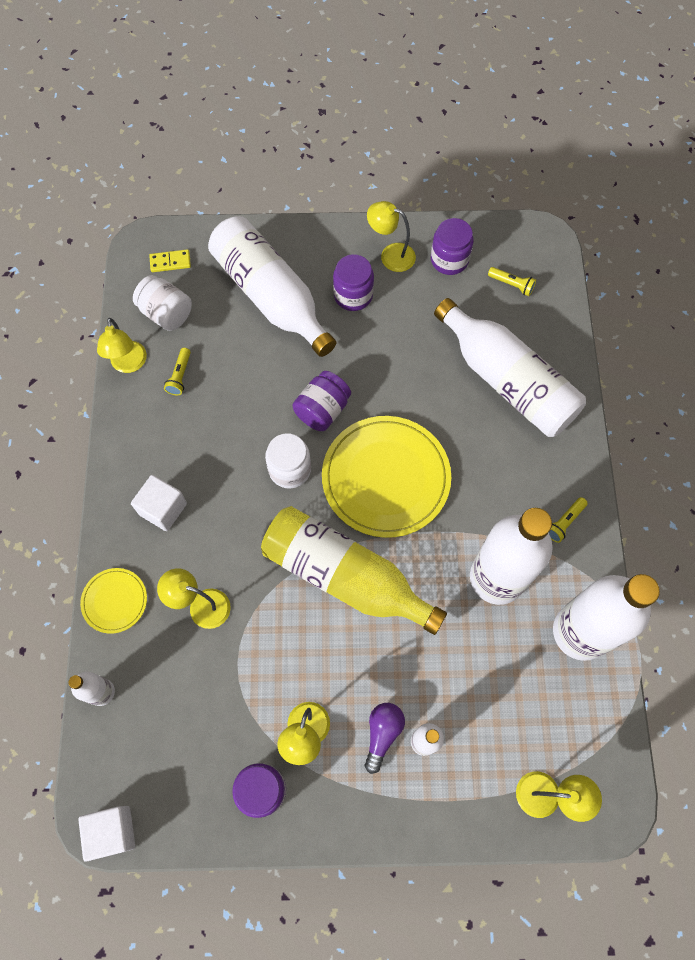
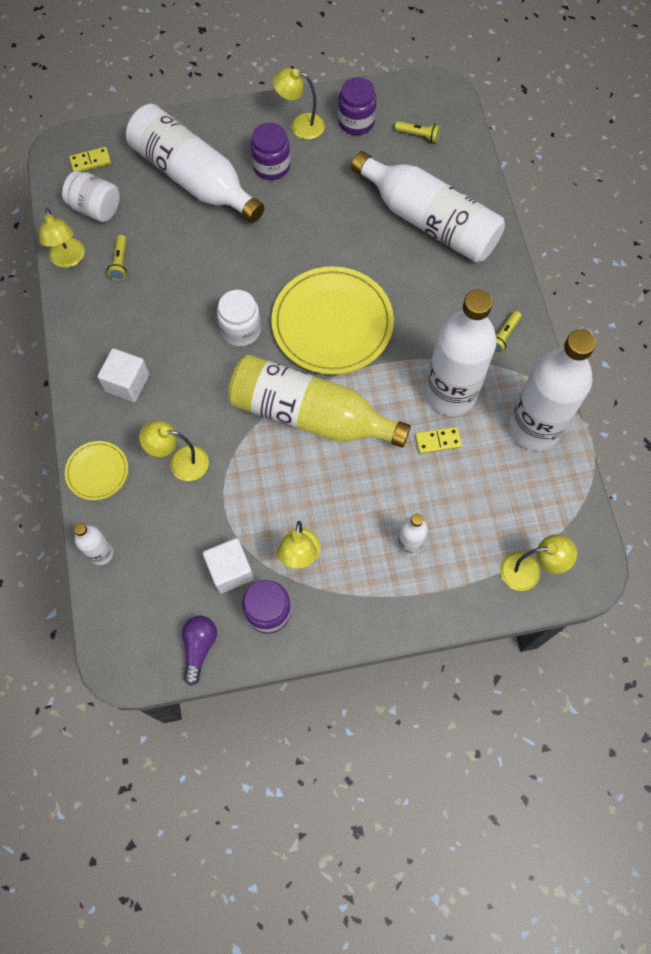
camera: 10 degrees left, 0 degrees up
(112, 831) = (135, 671): white cube -> white cube (230, 570)
(322, 410) = (261, 272): purple jar -> none
(382, 734) = (370, 544): purple light bulb -> purple light bulb (199, 647)
(474, 629) = (438, 441): none -> yellow domino

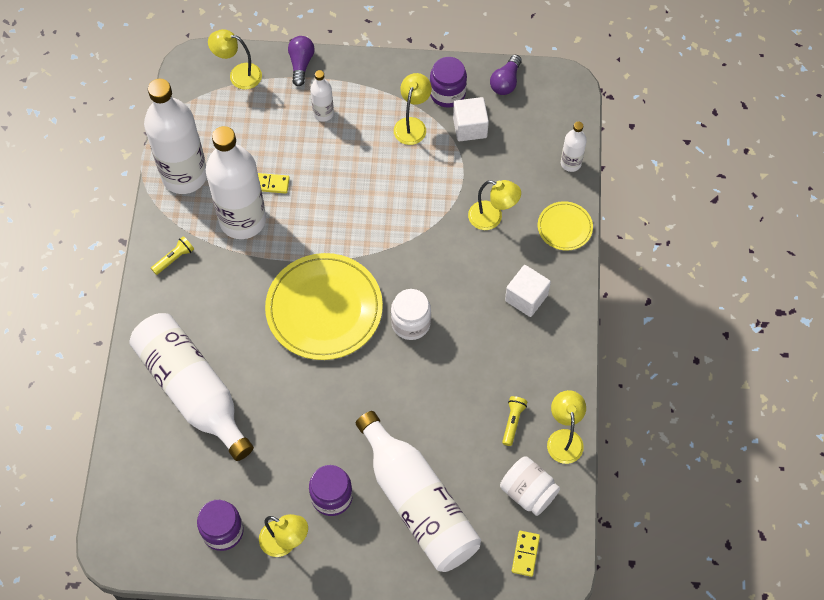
camera: 165 degrees left, 5 degrees down
(90, 161) = (525, 554): yellow domino -> yellow domino turned 75 degrees counterclockwise
(310, 415) = (370, 231): yellow bottle -> none
(418, 135) = (163, 495): yellow flashlight -> none
(460, 606) = (301, 64): none -> purple light bulb

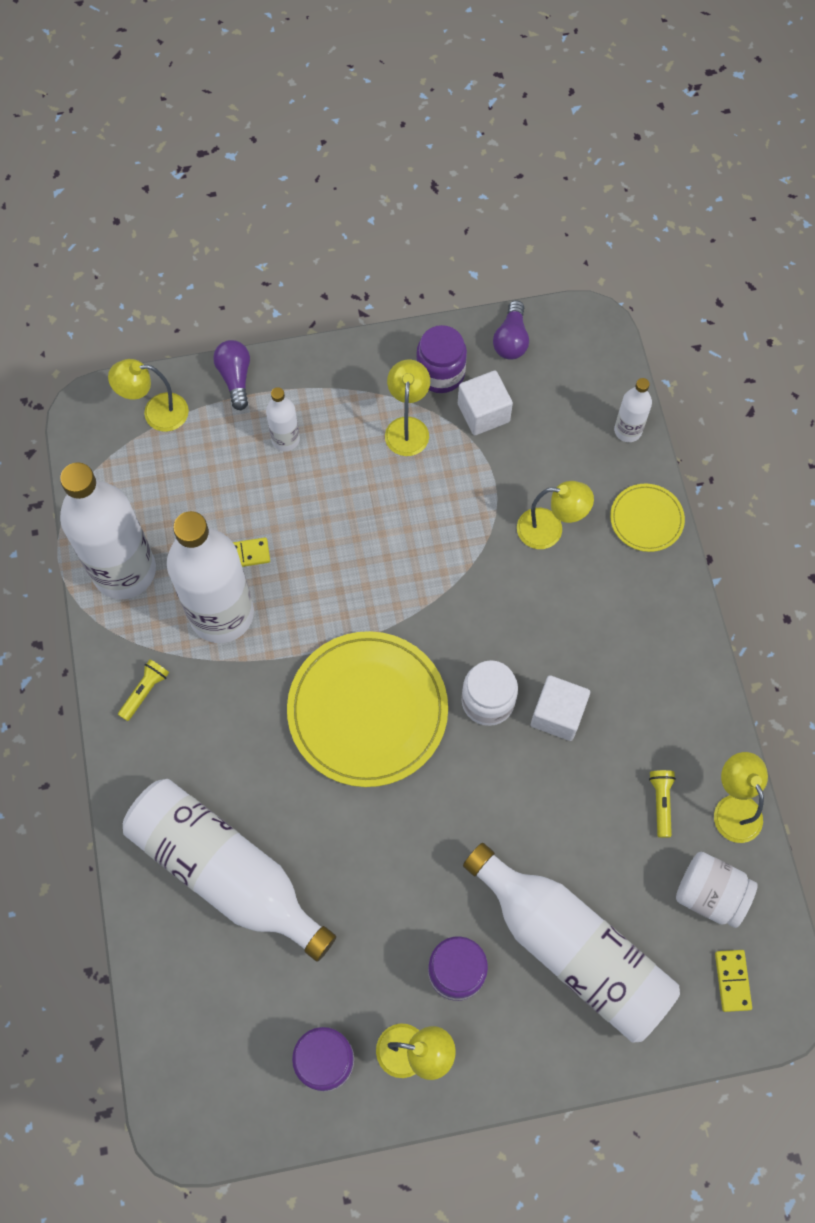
camera: 15 degrees left, 5 degrees up
(526, 298) = (626, 628): white cube -> white cube (557, 714)

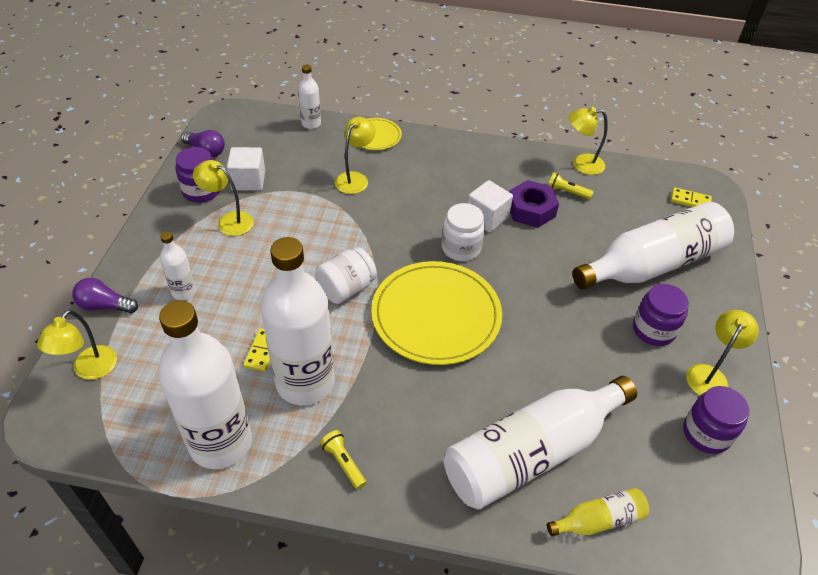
camera: 70 degrees left, 20 degrees down
(173, 961) = (598, 520): none -> yellow bottle
(600, 765) = (531, 210): none -> purple nut
(710, 894) = (633, 191): white jar -> white jar (346, 288)

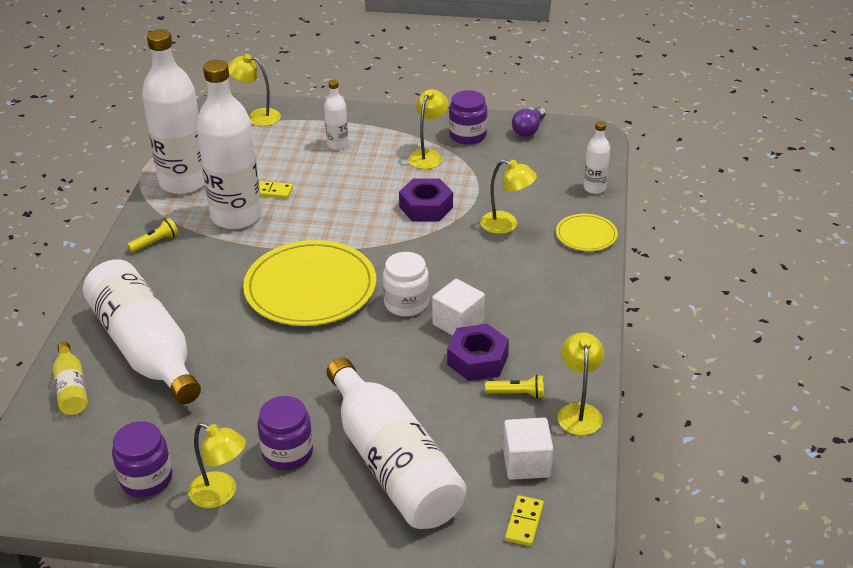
camera: 90 degrees right, 10 degrees down
(105, 306) = (321, 111): purple light bulb -> none
(248, 180) = (488, 159): white cube -> white cube (526, 463)
(318, 228) = (426, 207): none -> purple nut
(346, 288) = (344, 230): white jar -> none
(567, 192) = (517, 393): yellow flashlight -> yellow flashlight turned 75 degrees clockwise

